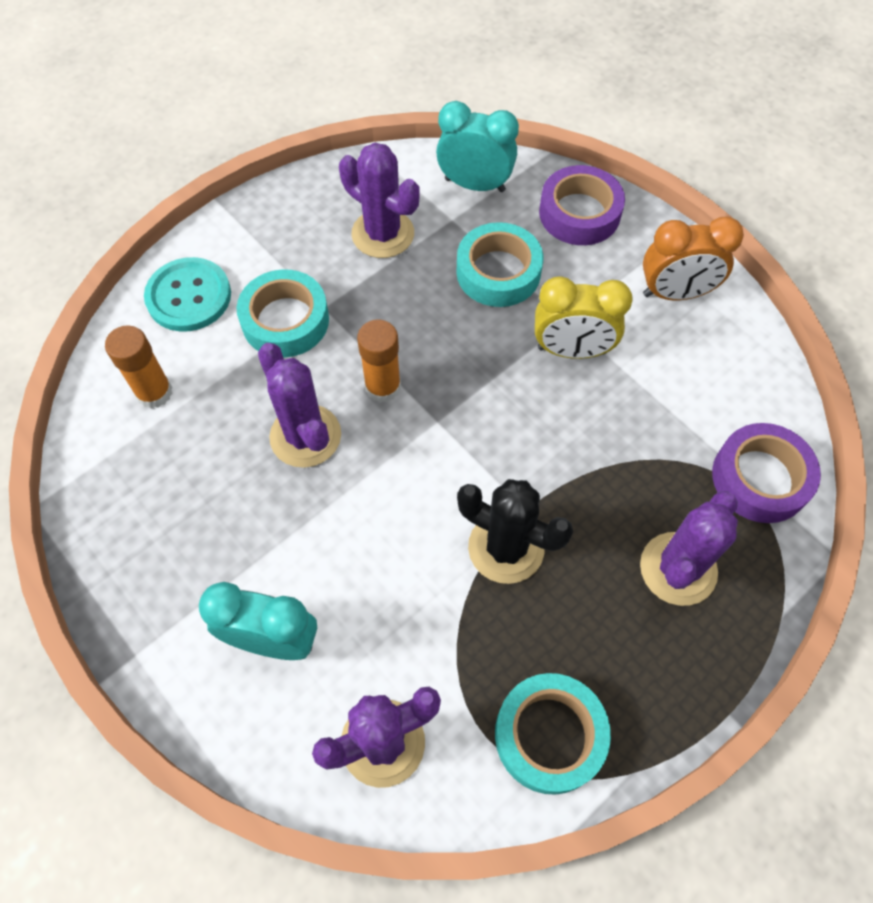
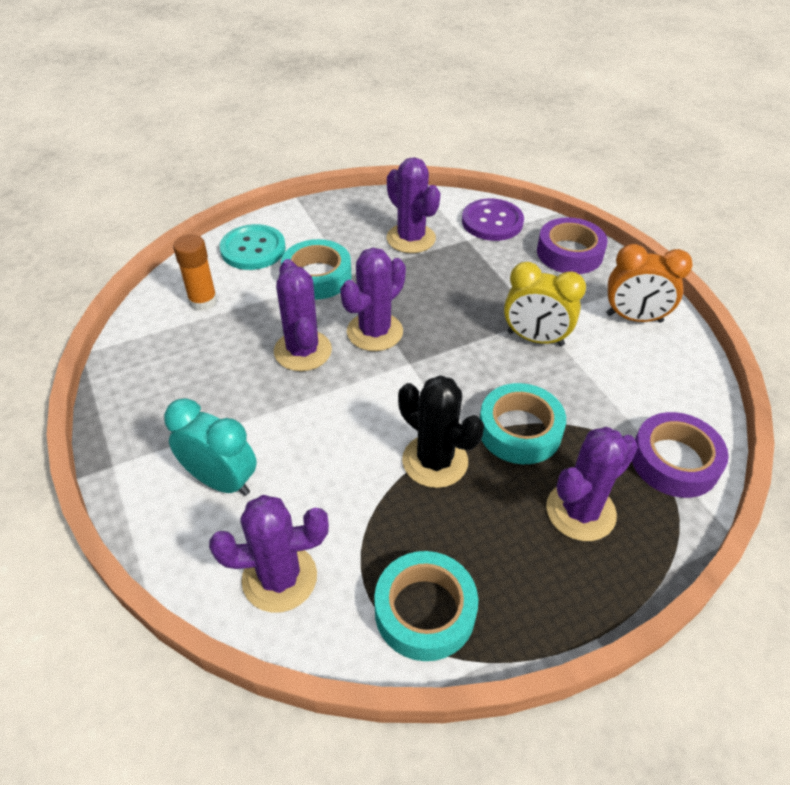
camera: 15 degrees right, 15 degrees down
(383, 387) = (374, 332): orange glue stick -> purple cactus
(475, 185) = (492, 222): turquoise clock -> purple button
(498, 272) = (492, 277): turquoise tape -> turquoise tape (519, 430)

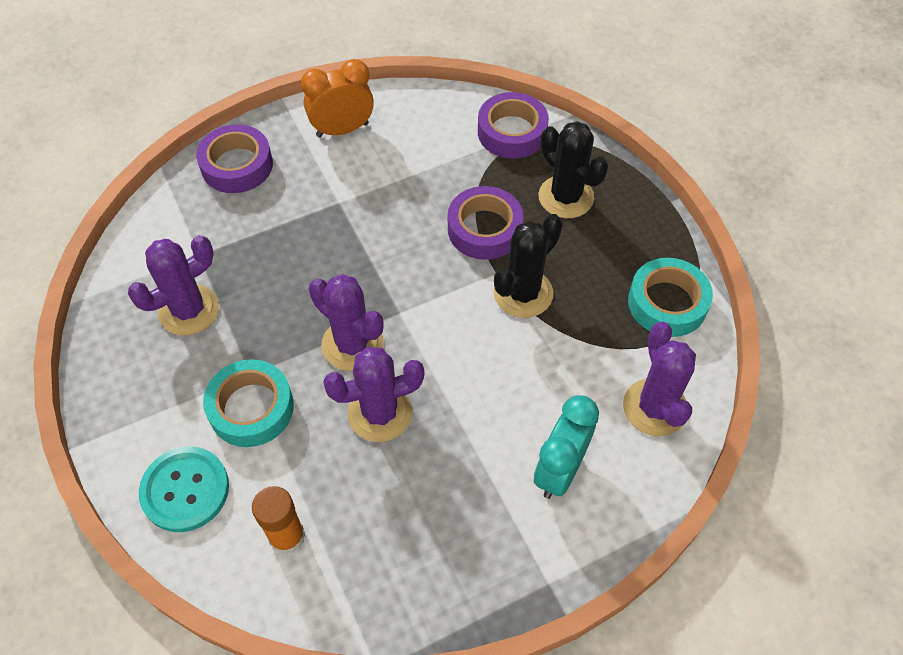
camera: 90 degrees left, 10 degrees up
(492, 222) = (168, 229): purple button -> none
(519, 430) = (484, 229): turquoise tape -> purple tape
(535, 338) = (368, 207): yellow clock -> none
(580, 511) = (566, 197): purple cactus -> black cactus
(634, 318) = (342, 130): orange clock -> orange clock turned 120 degrees counterclockwise

